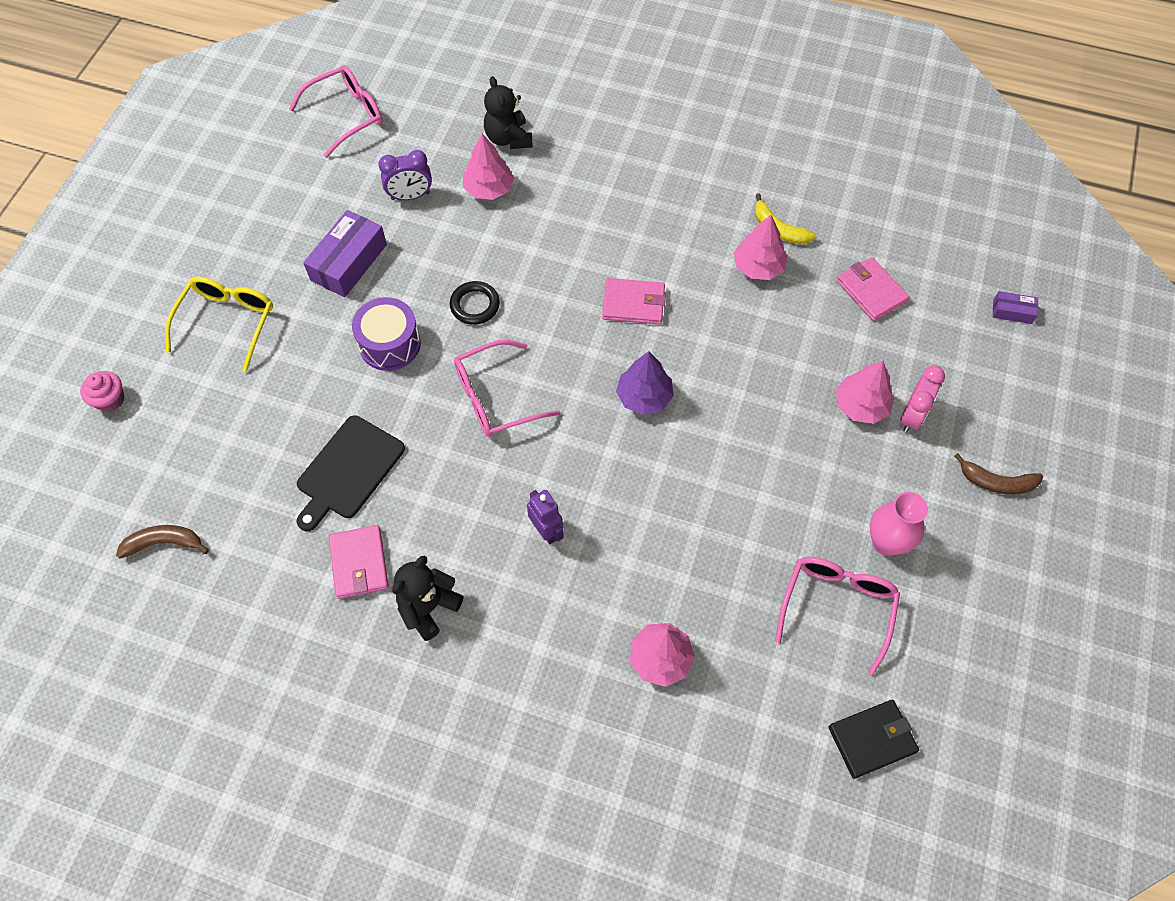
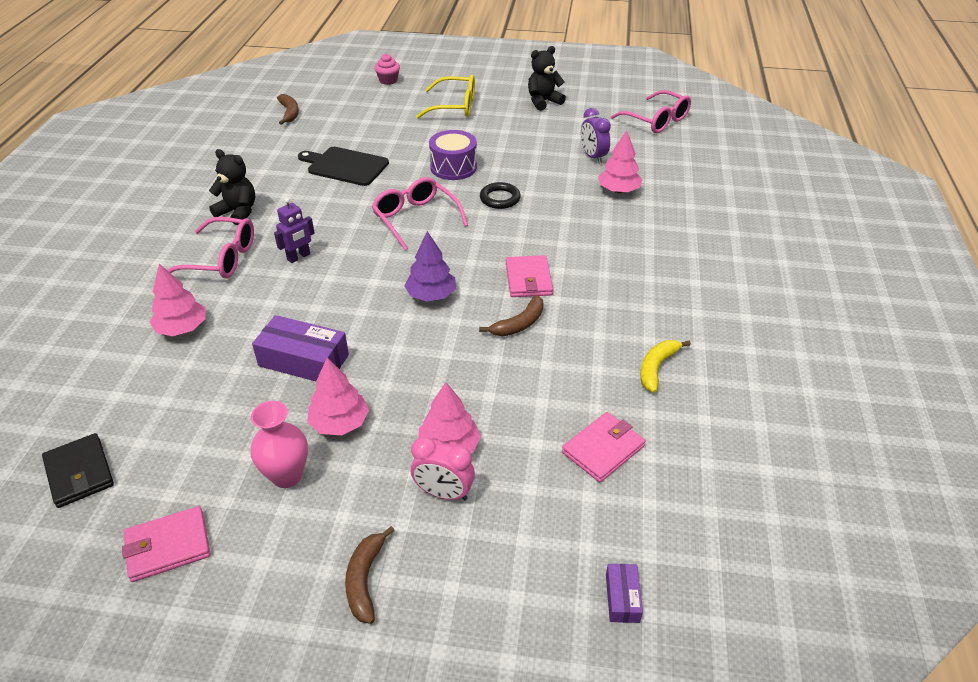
camera: 80 degrees right, 20 degrees down
(349, 262) = (520, 141): purple box -> purple box (304, 360)
(359, 563) = (273, 180): pink wallet -> pink wallet (168, 546)
(508, 138) = (677, 193): black teddy bear -> black teddy bear (543, 102)
(703, 324) = (519, 324): none -> brown banana
(758, 267) = (601, 356): pink tree -> pink tree (339, 423)
(837, 606) = (218, 439): pink glasses -> pink glasses (222, 259)

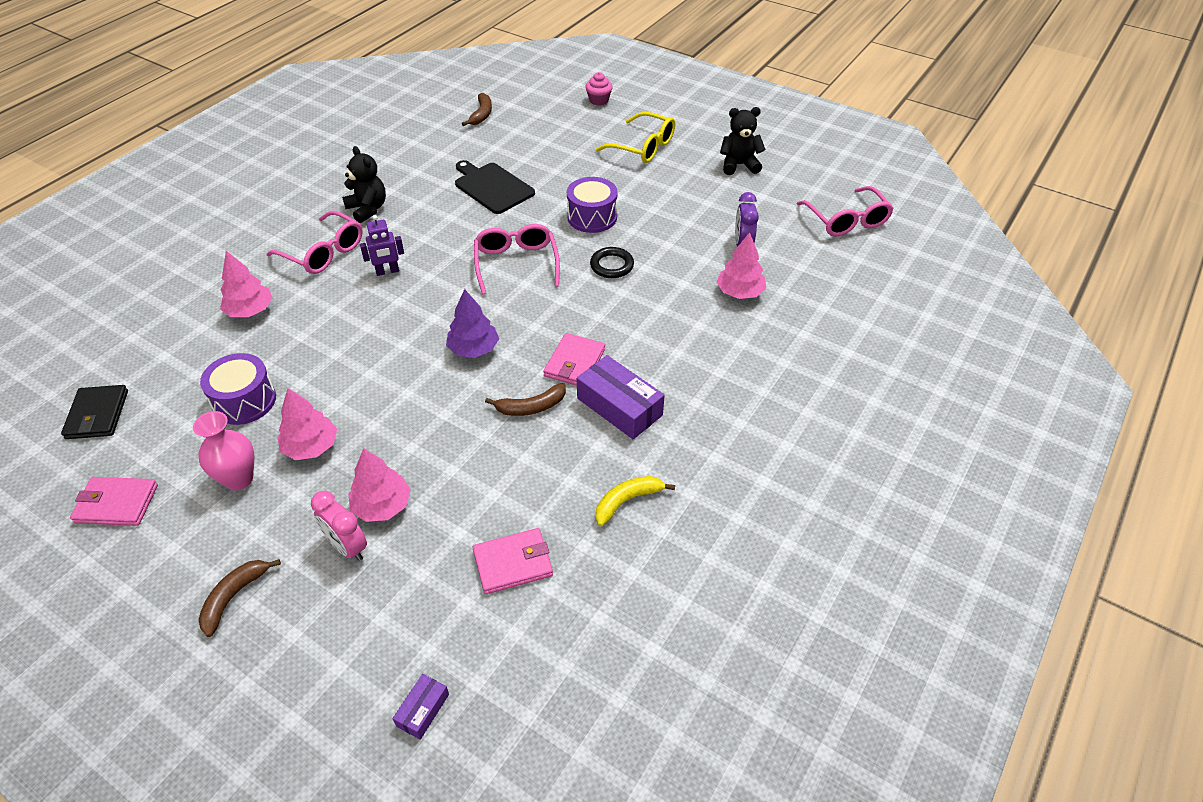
camera: 25 degrees right, 5 degrees up
(238, 407) = (244, 401): none -> purple drum
(304, 360) = (323, 376): purple box -> purple box (619, 406)

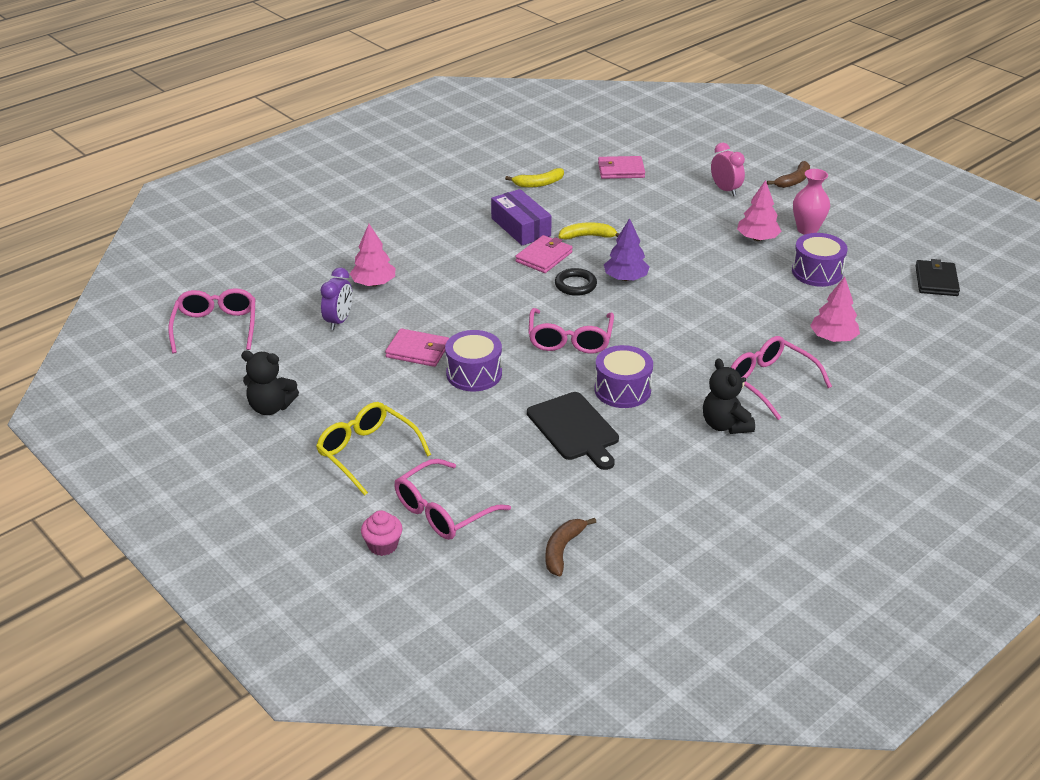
camera: 165 degrees left, 10 degrees down
(116, 504) = (891, 229): pink wallet -> pink wallet (418, 351)
(382, 506) = (703, 203): pink tree -> none
(387, 271) = (701, 353): purple robot -> none
(423, 710) = (680, 133): purple box -> none
(458, 224) = (622, 390): none -> purple drum
(531, 407) = (587, 236): brown banana -> yellow banana
(569, 122) = (442, 511): none -> pink glasses
(612, 265) = (477, 323): black ring -> black ring (575, 285)

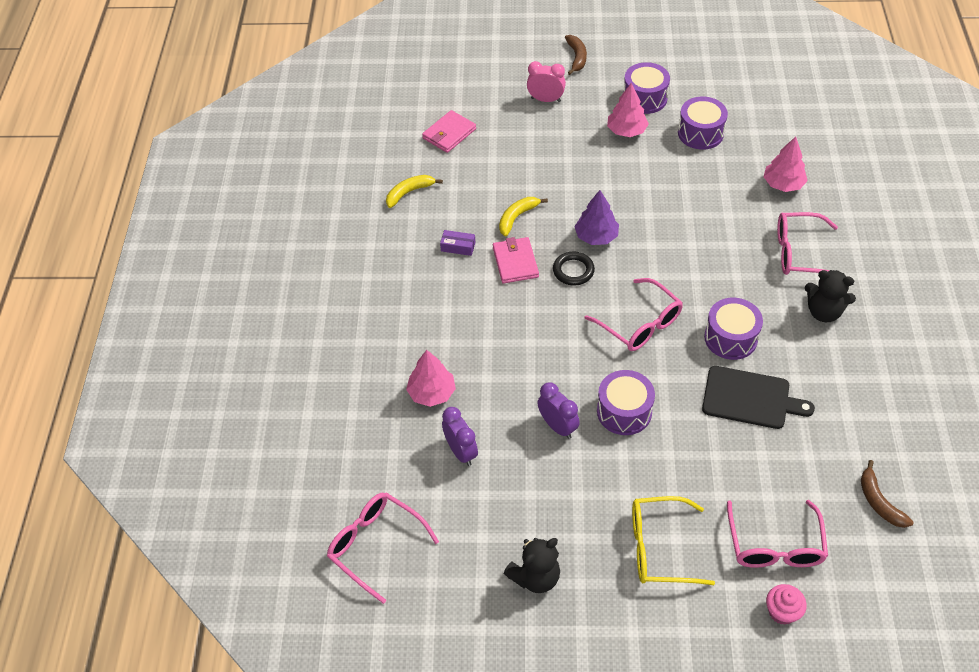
camera: 45 degrees left, 15 degrees up
(418, 351) = (557, 426): pink wallet -> purple clock
(520, 227) = (458, 247): purple box -> purple box, size x0.51
(539, 183) = (409, 193): yellow banana -> yellow banana turned 150 degrees counterclockwise
(807, 229) = (645, 98): pink vase -> purple drum
(936, 281) = (772, 86): black wallet -> none

